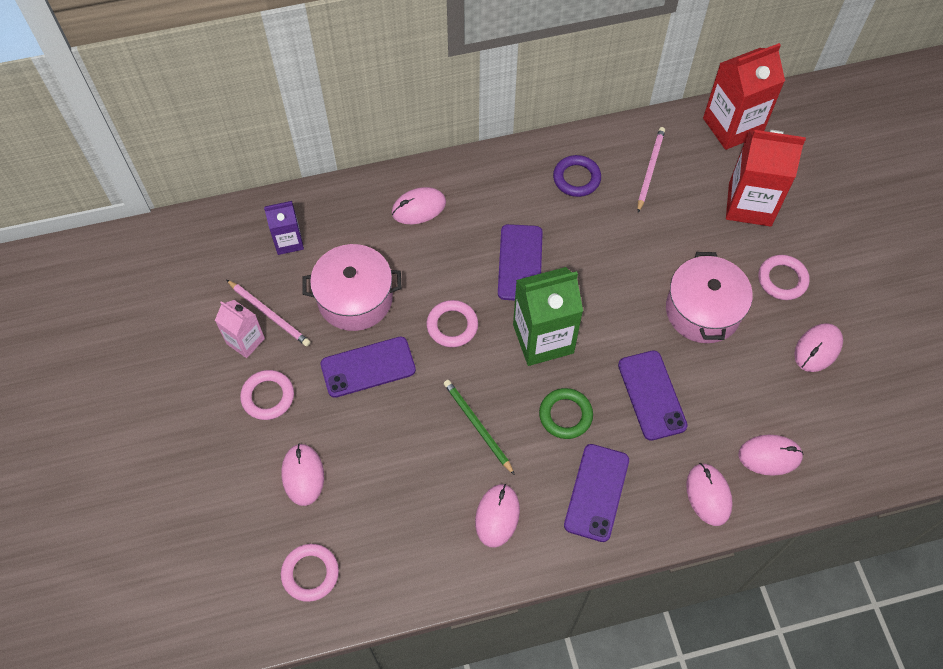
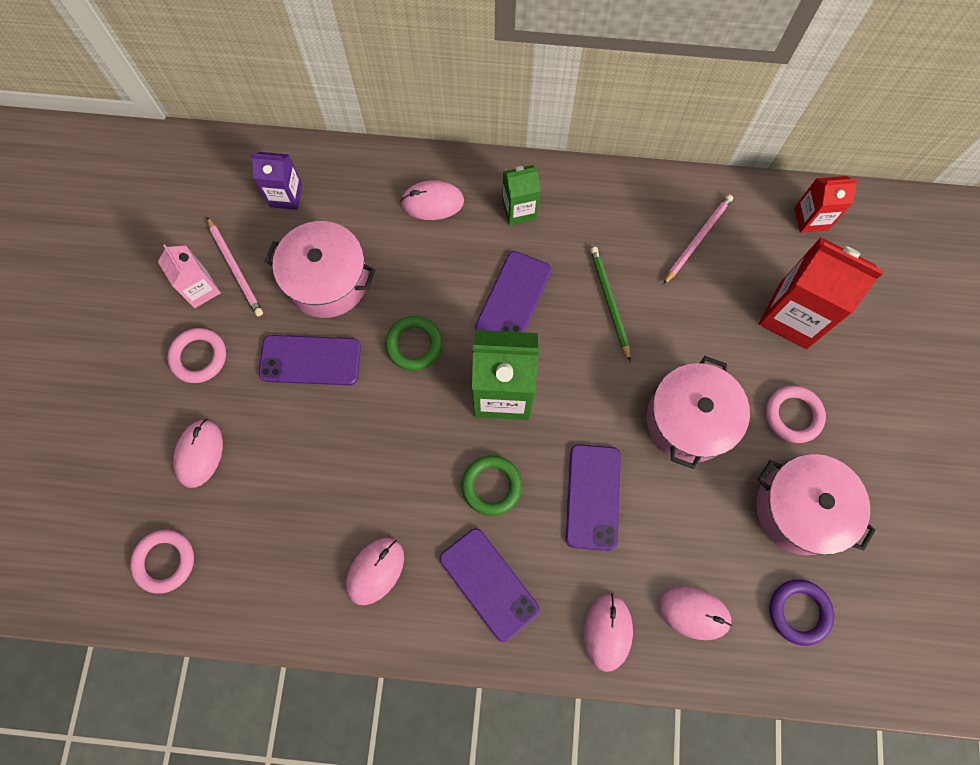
camera: 20 degrees right, 10 degrees up
(452, 326) = (414, 345): pink ring -> green ring
(477, 426) = (395, 465): green pencil -> green pencil (609, 302)
(494, 191) = (519, 210): none -> green carton
(576, 178) = (613, 223): purple ring -> purple ring (799, 612)
(596, 492) = (489, 584): purple phone -> purple phone turned 75 degrees counterclockwise
(732, 126) = (811, 218): red carton -> red carton, size x0.57
(817, 349) = (799, 509): pink mouse -> pink pot

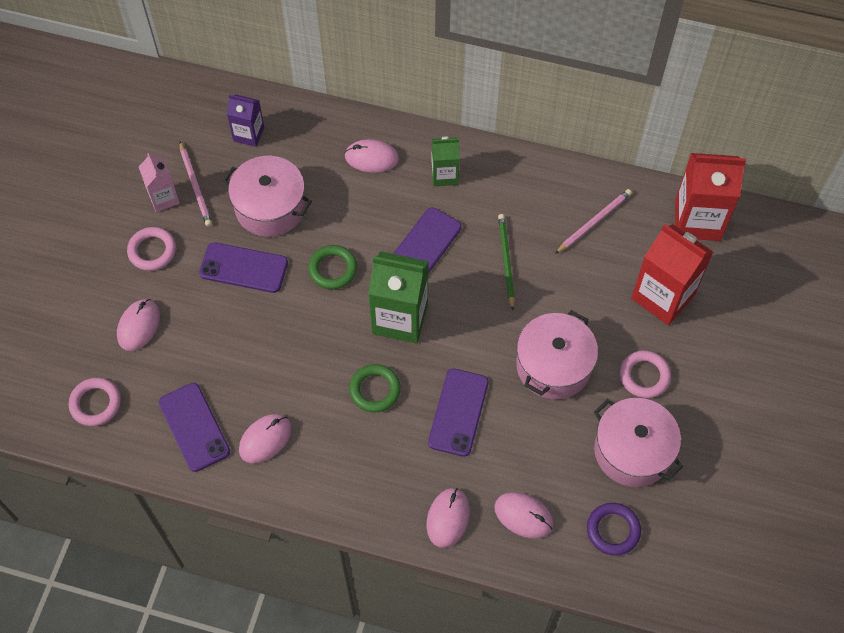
camera: 10 degrees right, 10 degrees down
(489, 584) = (357, 465): purple phone -> purple phone (194, 427)
(811, 218) = (697, 220): red carton -> red carton, size x1.77

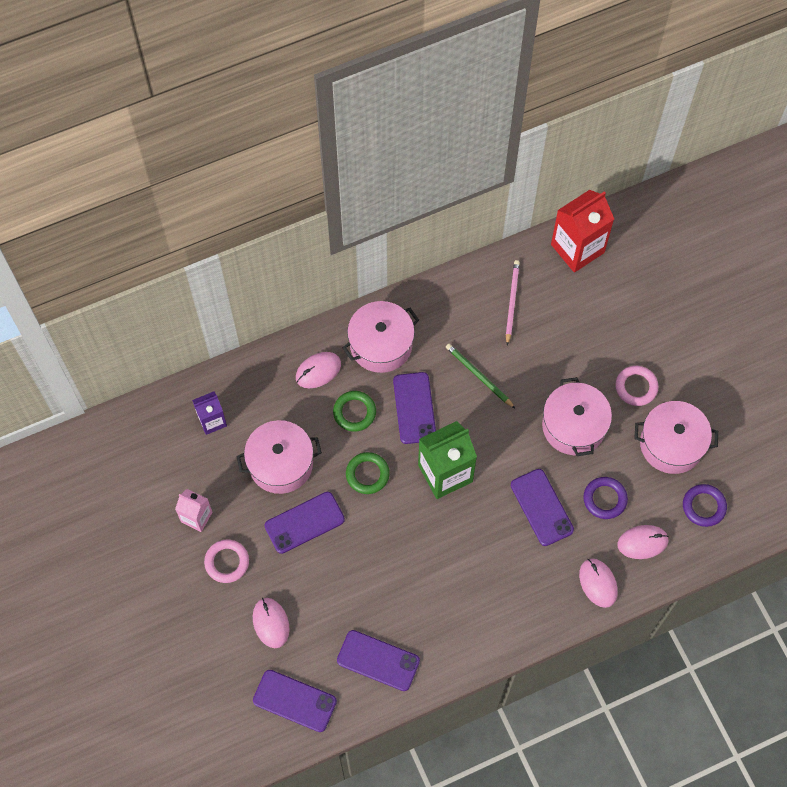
camera: 40 degrees left, 5 degrees up
(95, 403) = (294, 701): pink ring -> purple phone
(195, 186) = (211, 490): pink pencil -> none
(265, 439) = (433, 629): pink mouse -> none
(375, 390) = (474, 536): green ring -> green ring (354, 412)
(444, 175) = (381, 344): green carton -> pink pot
(523, 450) = (604, 499): none -> purple ring
(663, 296) = (601, 321): red carton -> none

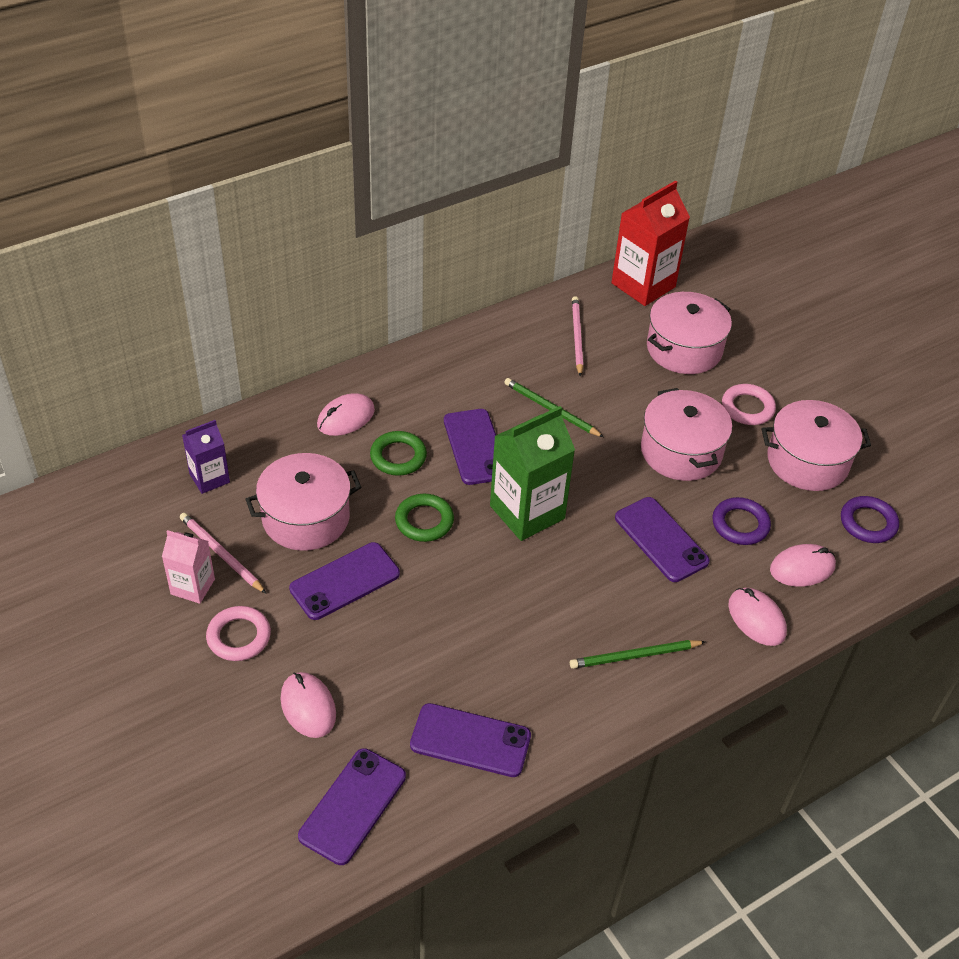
camera: 10 degrees left, 20 degrees down
(218, 490) = (221, 554): none -> pink pencil
(294, 701) = (353, 806): purple phone -> purple phone turned 75 degrees counterclockwise
(381, 344) = (423, 387): pink pot -> pink pot (684, 349)
(503, 605) = (634, 656): none -> green pencil

